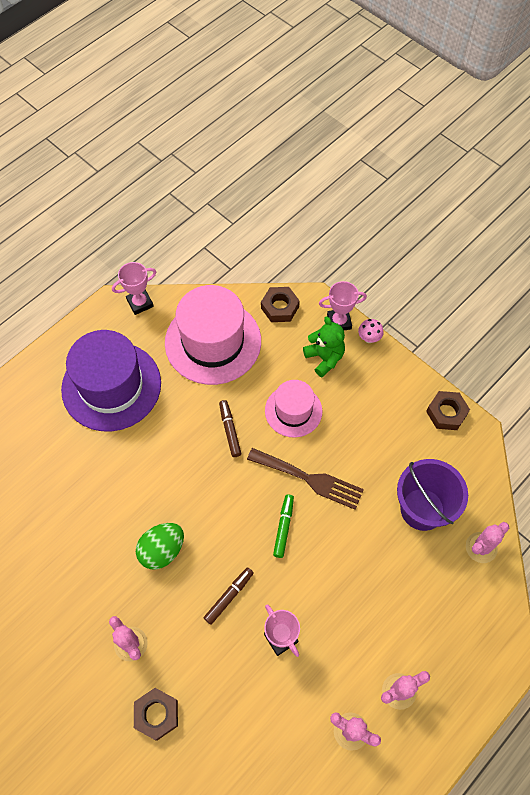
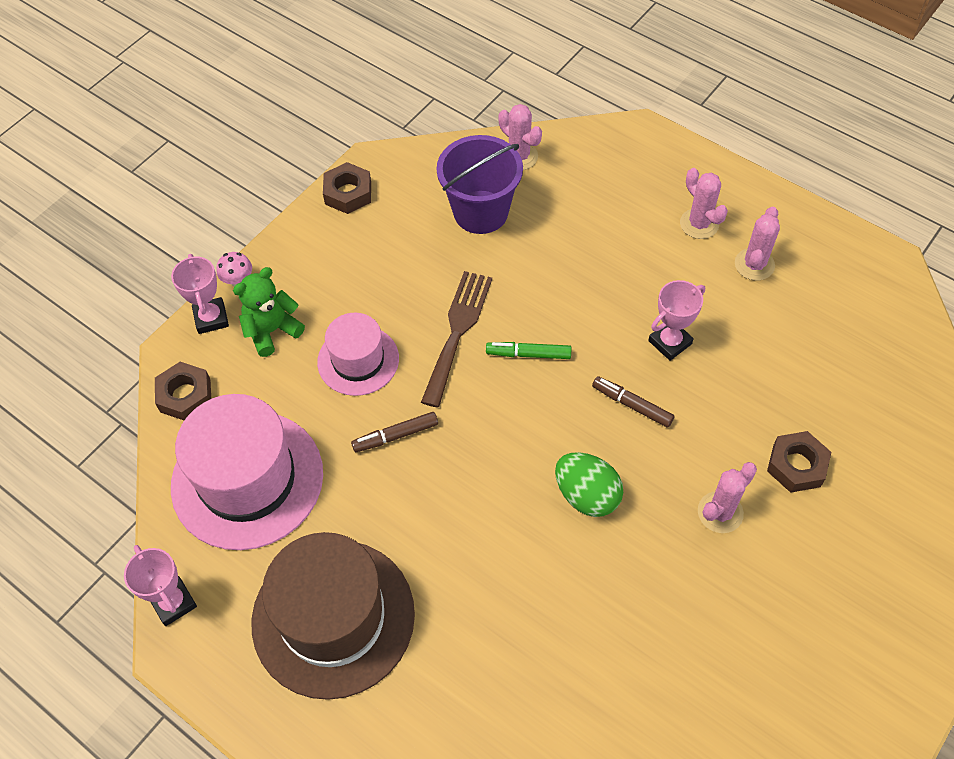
camera: 95 degrees left, 5 degrees down
(111, 386) = (333, 617): purple hat -> brown hat

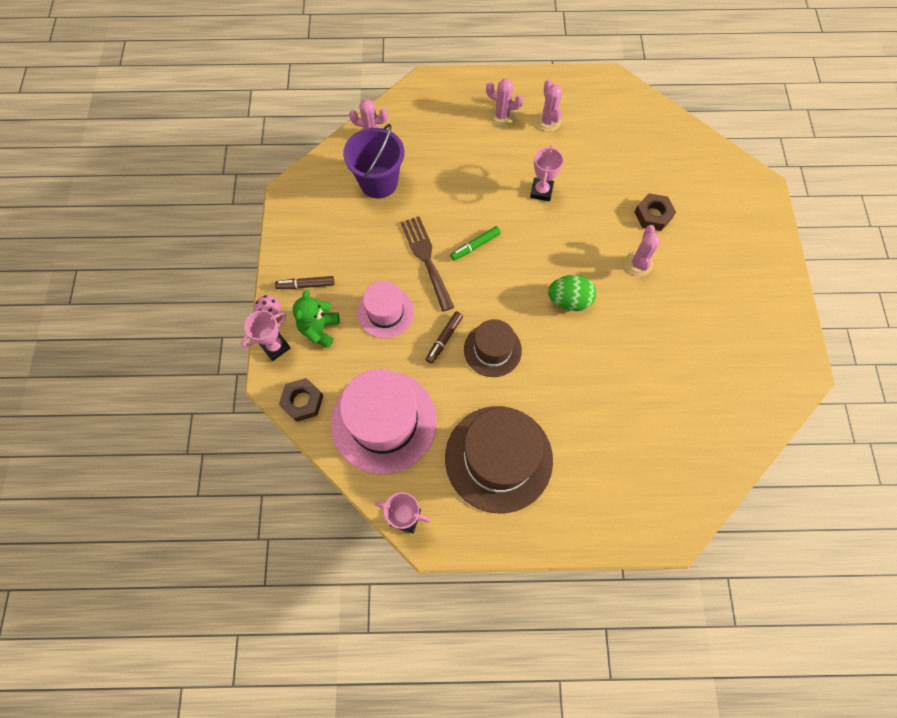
camera: 40 degrees left, 10 degrees up
(211, 318) = (275, 347): pink trophy -> pink trophy turned 75 degrees counterclockwise
(348, 193) = (290, 219): brown nut -> none
(440, 487) = (492, 350): none -> brown hat
(632, 405) = (551, 237): brown marker -> brown marker (306, 285)

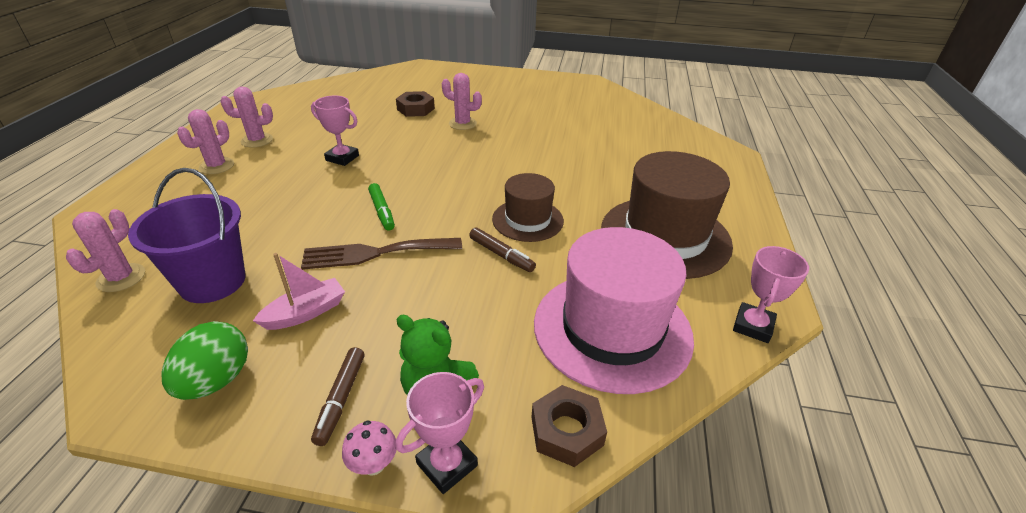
camera: 80 degrees left, 30 degrees down
(275, 347) = (447, 464): pink trophy -> pink trophy turned 75 degrees clockwise
(363, 242) = (306, 312): none -> pink boat
(385, 312) = (439, 304): pink hat -> none
(569, 300) = (485, 163): green egg -> green egg (216, 380)

